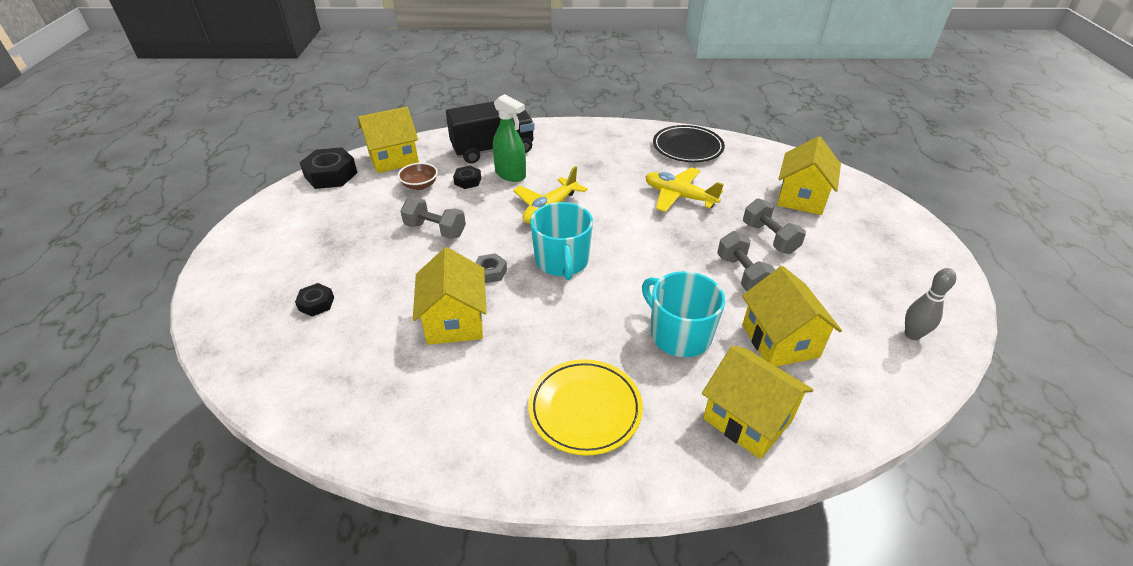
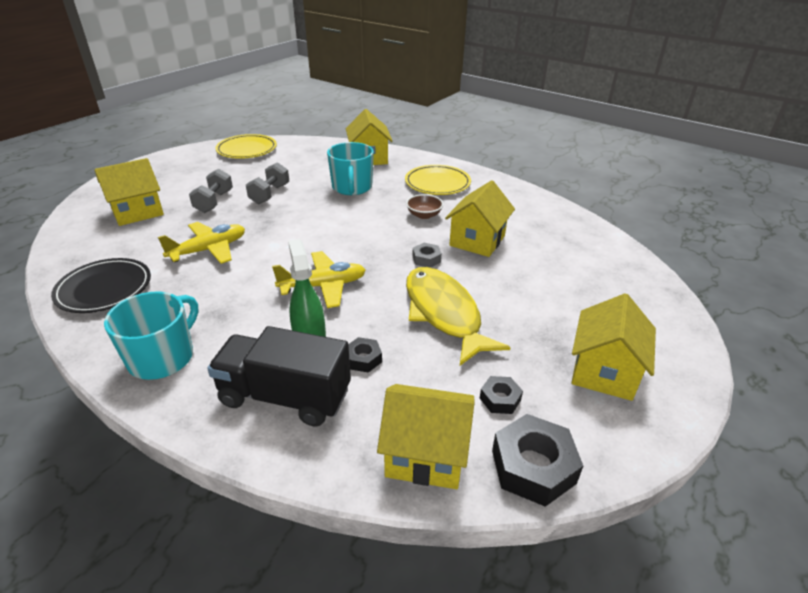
camera: 145 degrees left, 5 degrees down
(316, 303) = (580, 292): black nut -> black nut (500, 399)
(420, 185) = (422, 380): brown bowl -> brown bowl (424, 215)
(435, 230) = (444, 313): grey dumbbell -> yellow fish
(562, 261) = (367, 244): turquoise mug -> turquoise mug (163, 357)
(679, 196) = (209, 250): yellow plane -> yellow plane turned 105 degrees counterclockwise
(780, 341) = (308, 168): yellow house -> yellow house (604, 371)
(912, 335) = (247, 150): grey bowling pin -> yellow plate

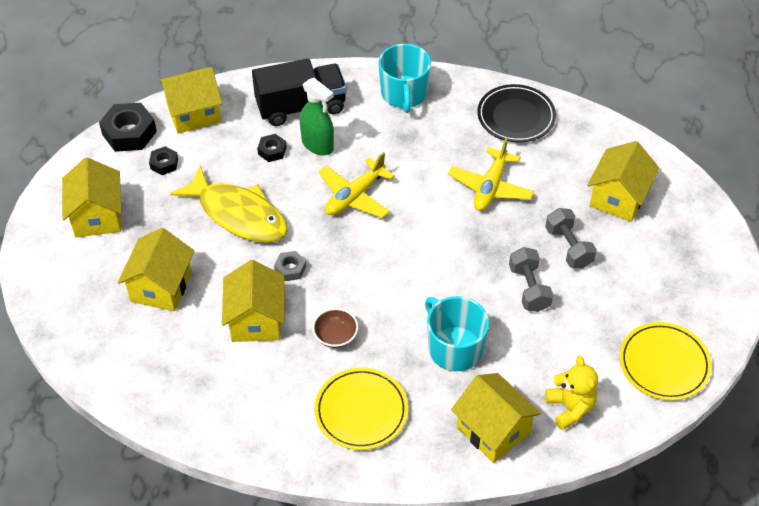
camera: 150 degrees right, 15 degrees up
(318, 152) = (570, 408): none -> yellow teddy bear
(550, 286) = (161, 287): none -> yellow house

